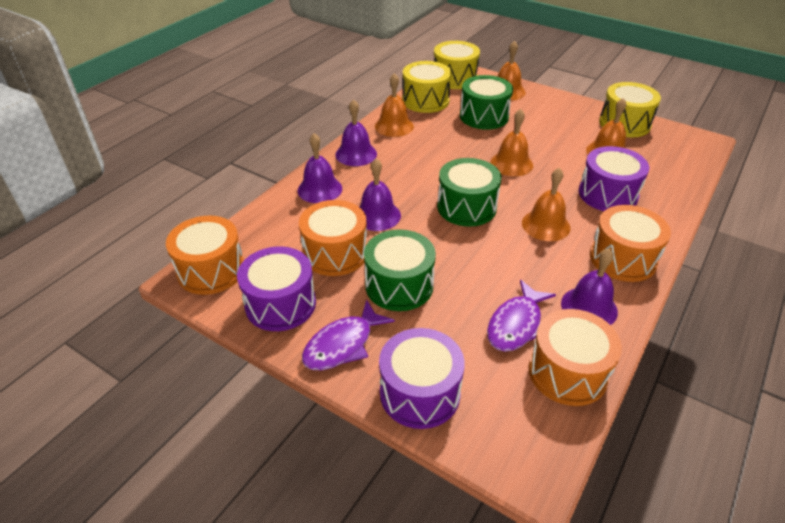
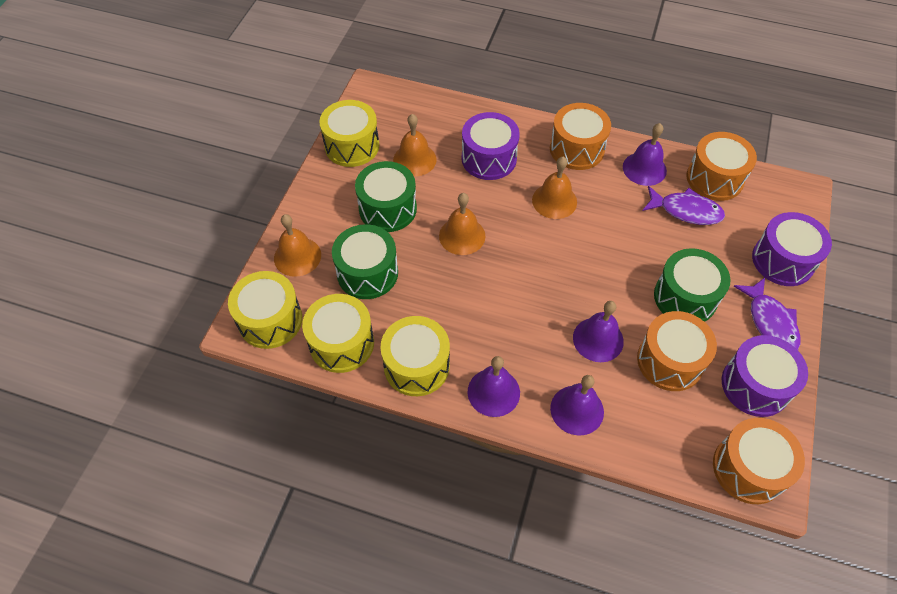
camera: 105 degrees left, 15 degrees up
(342, 345) = (770, 322): purple fish -> purple fish turned 45 degrees clockwise
(394, 126) = (416, 366): orange bell -> yellow drum
(466, 207) = (552, 264): green drum -> green drum (387, 208)

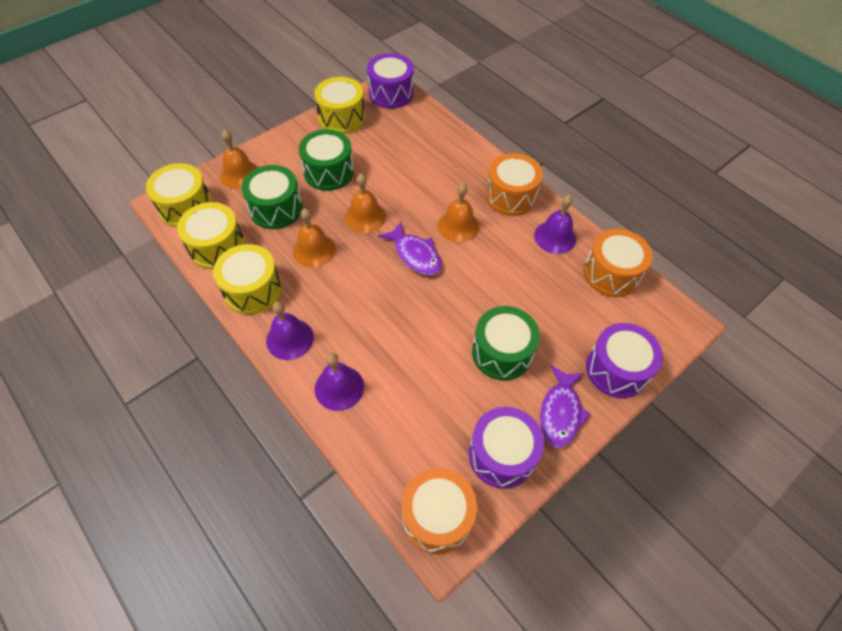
camera: 30 degrees right, 0 degrees up
(414, 159) = (378, 147): orange bell -> orange bell (314, 250)
(489, 158) = (434, 171): purple drum -> purple drum (391, 93)
(598, 339) = (402, 345): purple bell -> none
(670, 361) = (445, 394): orange drum -> none
(686, 211) = (562, 286): purple fish -> purple fish (415, 255)

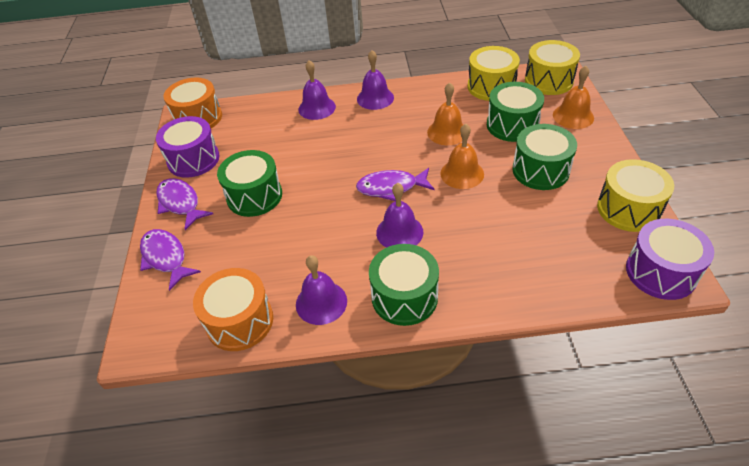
camera: 130 degrees right, 10 degrees down
(253, 290) = (433, 93): yellow drum -> none
(458, 226) = (399, 232): orange bell -> purple bell
(510, 196) = (404, 297): orange drum -> green drum
(616, 369) = (165, 258): purple drum -> purple fish

